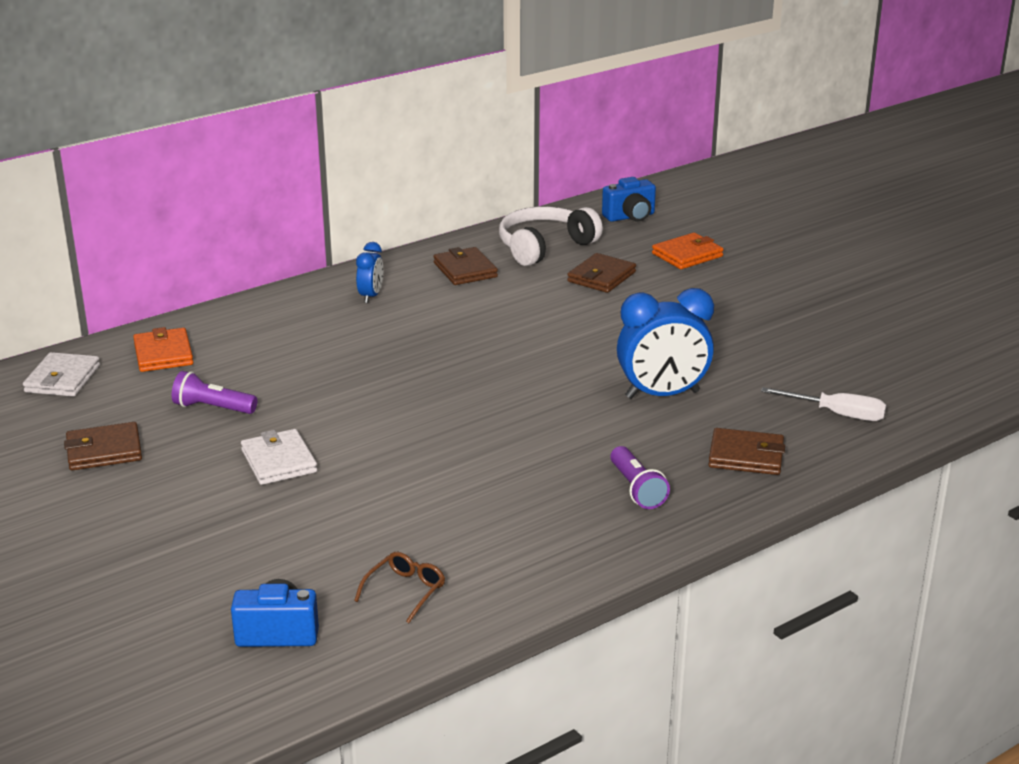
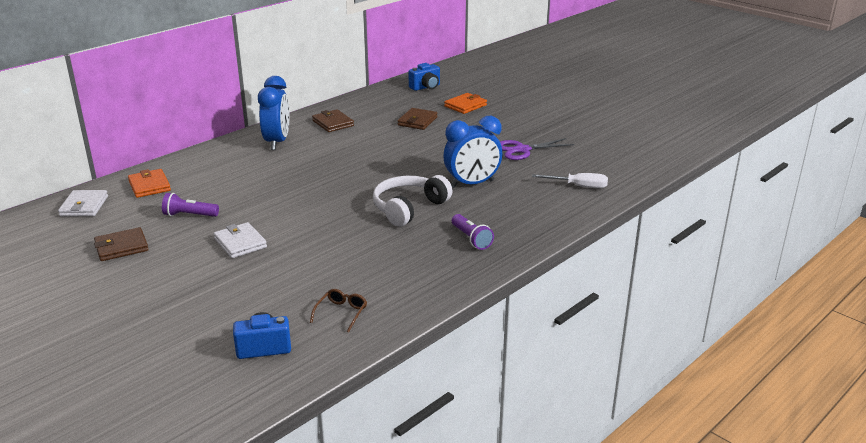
camera: 10 degrees left, 0 degrees up
(371, 296) = (277, 142): blue clock -> blue clock, size x1.90
(544, 247) = (378, 107): white headphones -> white headphones (409, 208)
(746, 456) = (532, 214): brown wallet -> none
(761, 342) = (522, 150): none -> purple scissors

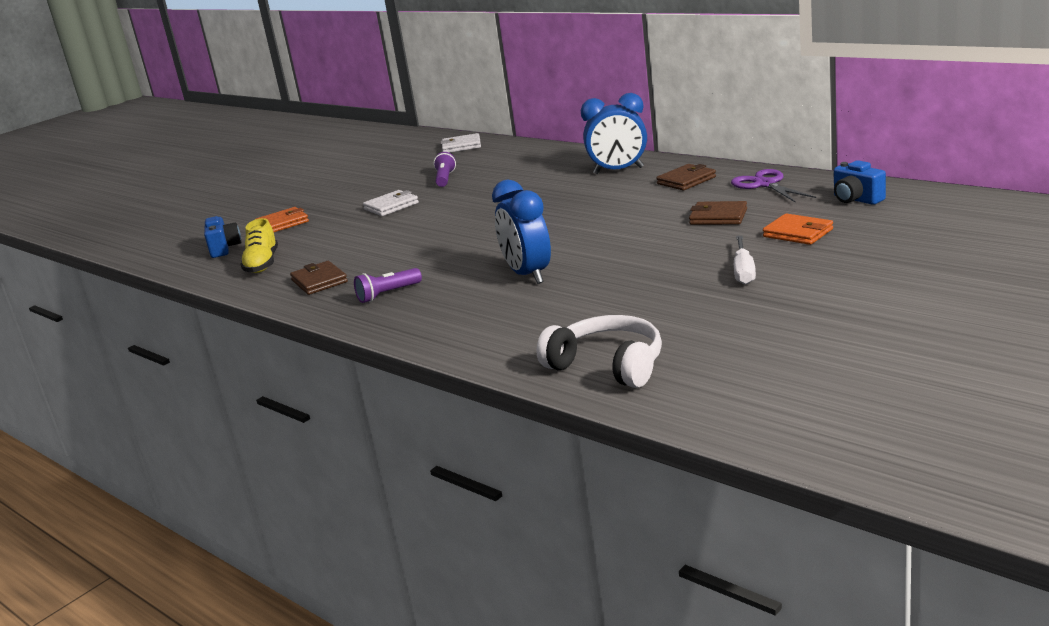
camera: 90 degrees right, 5 degrees down
(121, 247) = (389, 174): brown wallet -> brown wallet (319, 281)
(149, 186) = (502, 154): orange wallet -> orange wallet (282, 223)
(341, 313) = (262, 264): brown glasses -> yellow shoe
(409, 208) = (461, 254): white headphones -> white headphones (608, 365)
(522, 150) = (646, 289): purple scissors -> purple scissors (765, 184)
(578, 186) = (532, 338): white screwdriver -> white screwdriver (743, 271)

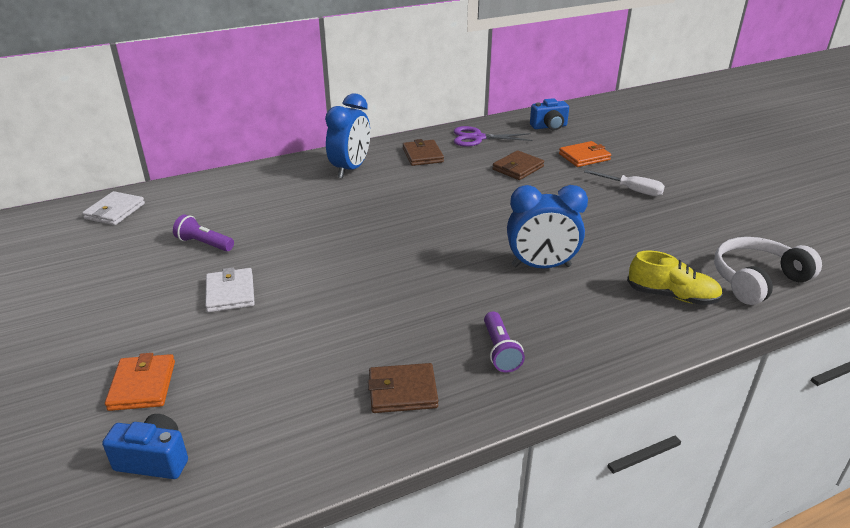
camera: 70 degrees left, 10 degrees up
(262, 264) = (276, 430): yellow shoe -> yellow shoe (672, 296)

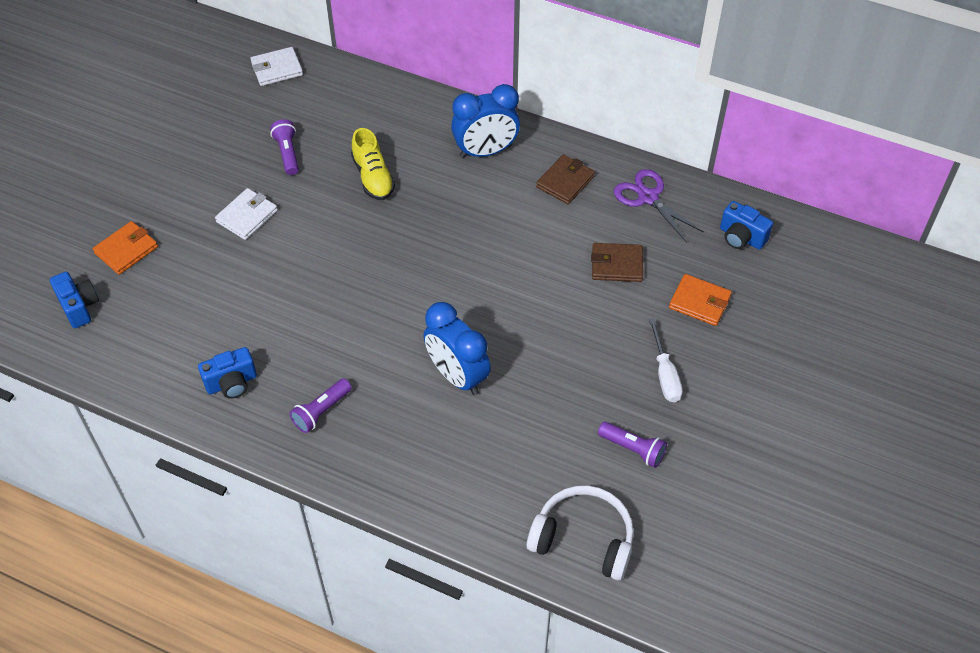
camera: 50 degrees right, 20 degrees up
(402, 391) = (232, 383): brown wallet -> blue camera
(672, 296) = (496, 486): yellow shoe -> yellow shoe (373, 177)
(687, 227) = (633, 449): none -> purple flashlight

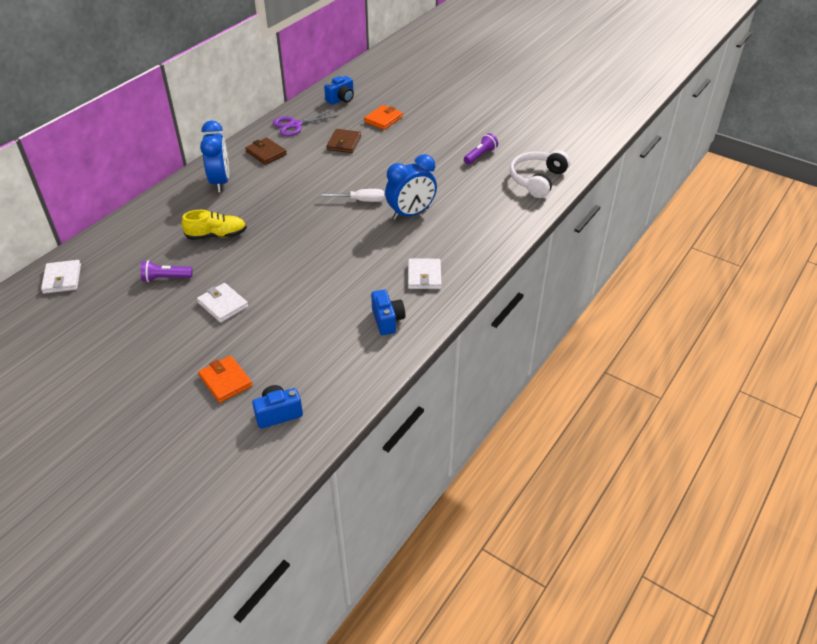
camera: 80 degrees left, 10 degrees down
(321, 411) = (424, 276): purple flashlight -> white wallet
(665, 374) = (431, 138): white screwdriver -> white screwdriver (360, 200)

